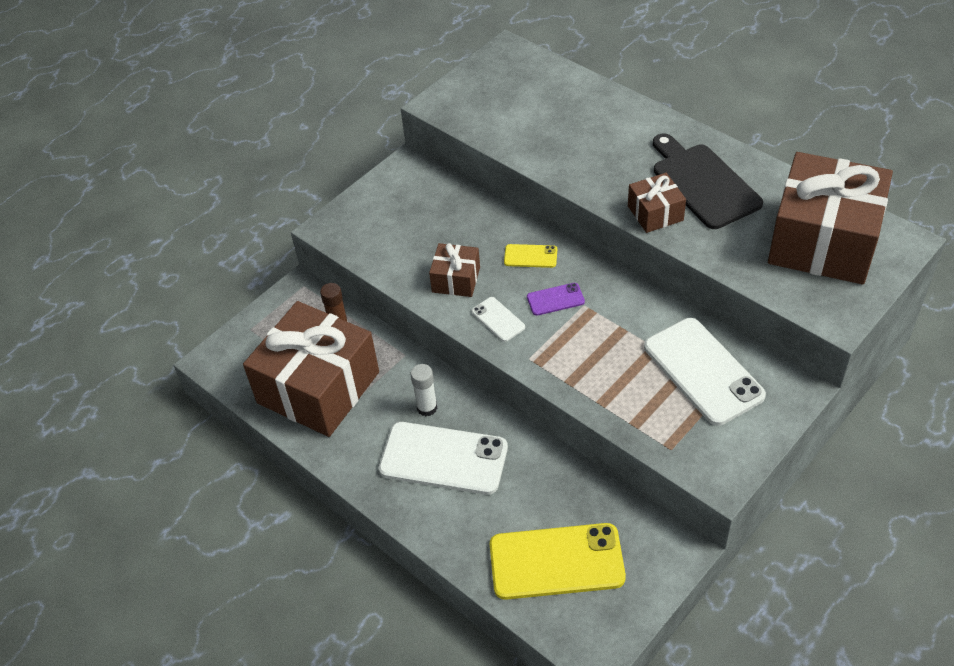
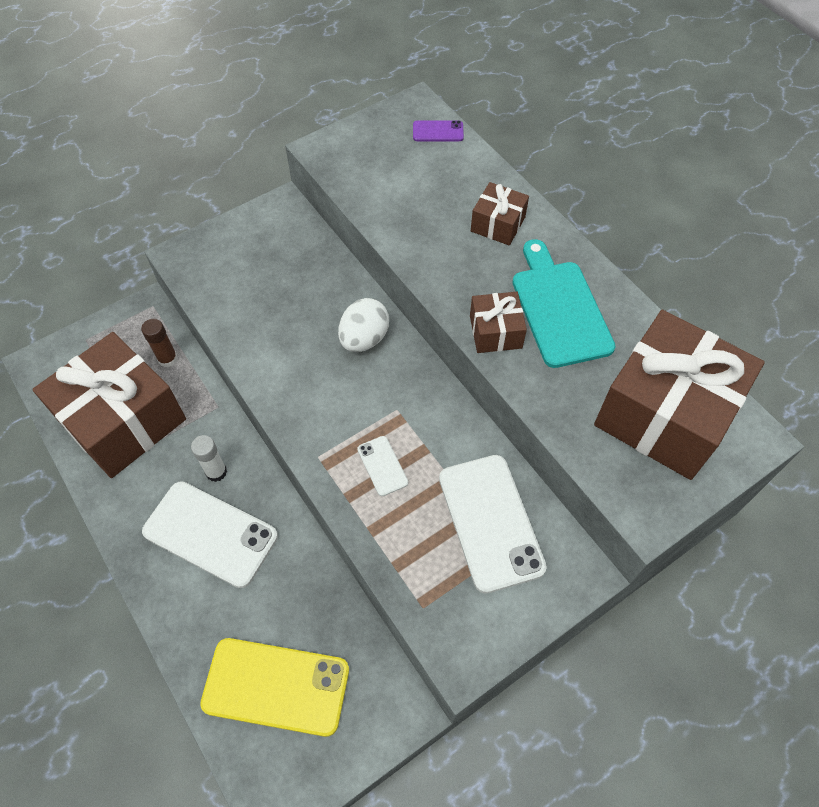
camera: 10 degrees right, 10 degrees up
(456, 280) = (280, 346): brown gift -> brown gift (498, 224)
(498, 319) = (304, 403): white phone -> white phone (382, 466)
(530, 256) = (364, 339): yellow phone -> white egg
(555, 299) = (370, 395): purple phone -> purple phone (438, 131)
(703, 183) = (559, 308): black cutting board -> turquoise cutting board

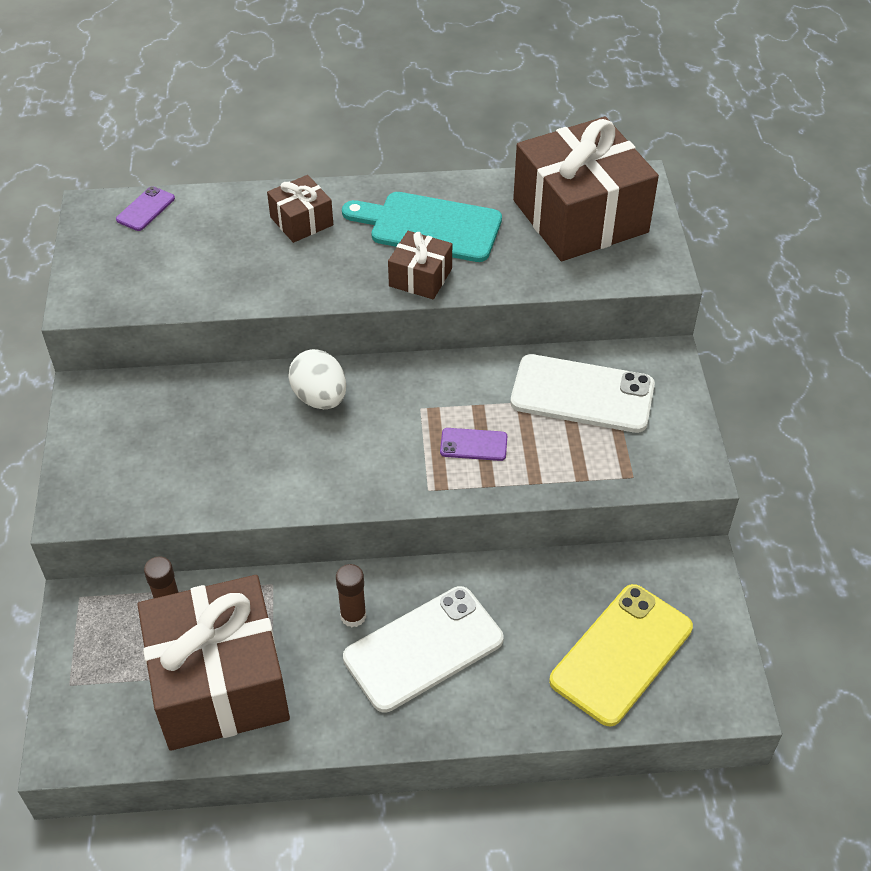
camera: 60 degrees left, 10 degrees down
(216, 472) = (353, 616): white glue stick -> brown glue stick
(382, 466) = (473, 445): white phone -> purple phone

